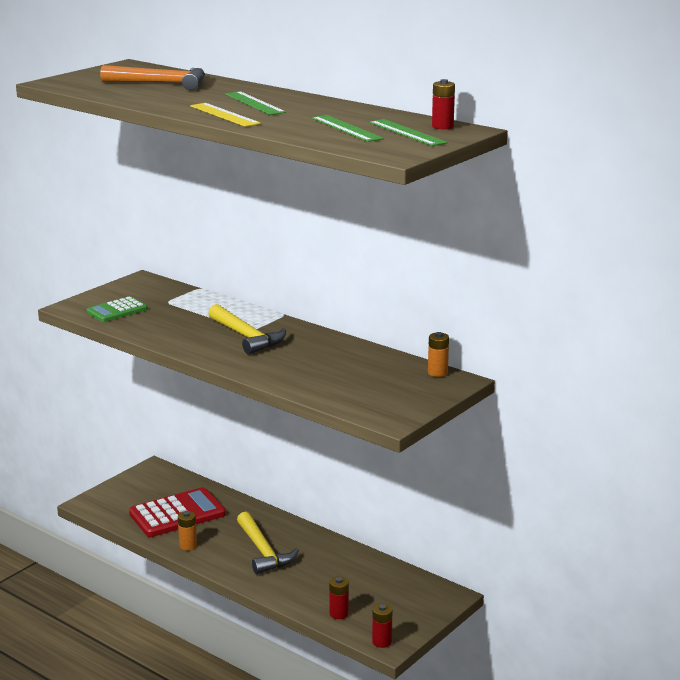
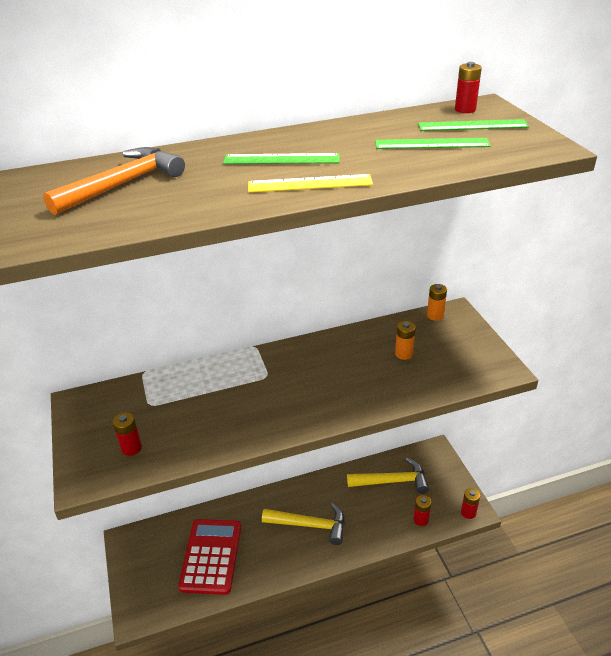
camera: 55 degrees left, 15 degrees up
(117, 310) = (131, 448): green calculator -> red battery
(188, 546) = (264, 571): orange battery -> orange battery (404, 354)
(246, 337) = (280, 385): yellow hammer -> yellow hammer (392, 481)

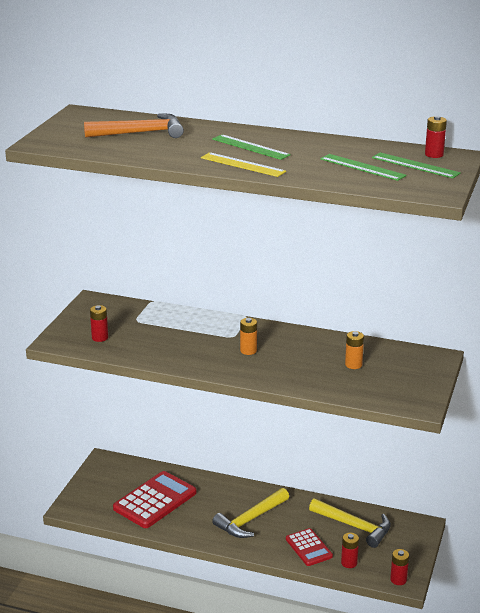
camera: 35 degrees right, 10 degrees down
(310, 525) = (250, 520): yellow hammer -> yellow hammer turned 90 degrees clockwise
(379, 524) = (308, 548): none -> red calculator
(435, 315) = (416, 352): orange battery -> orange battery (248, 350)

